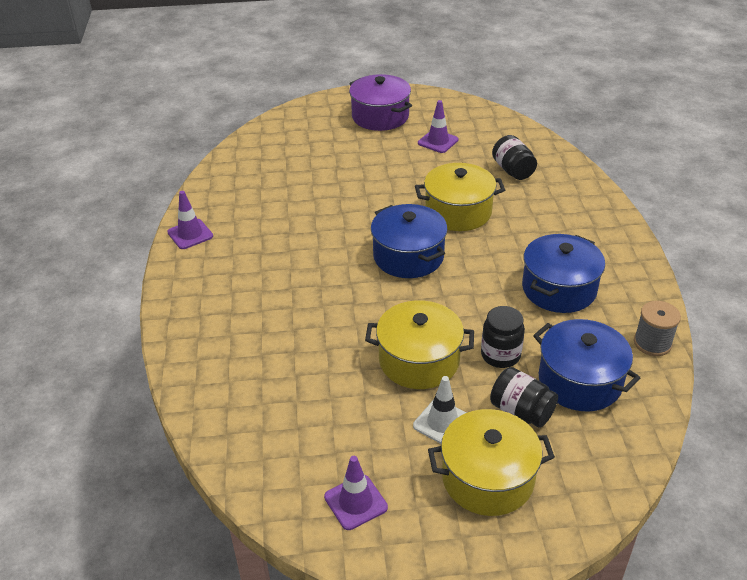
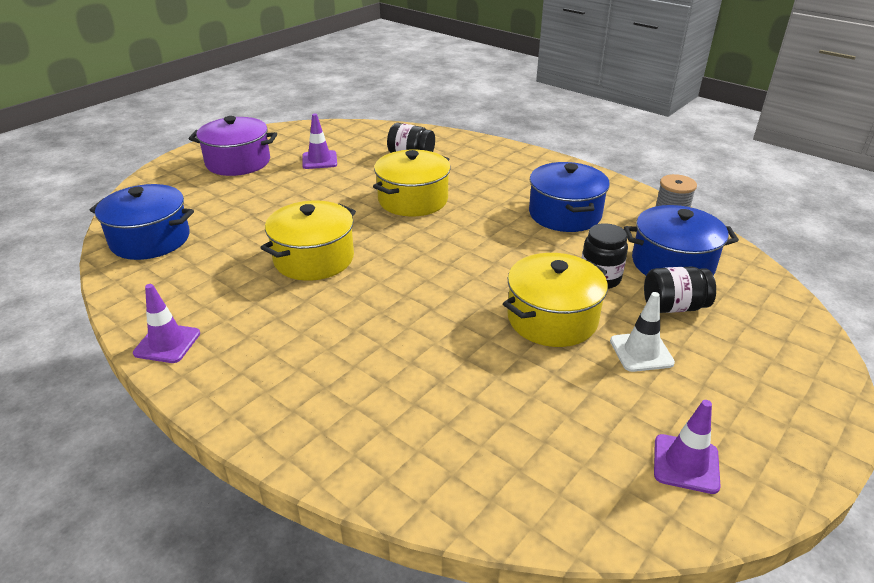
camera: 45 degrees left, 5 degrees down
(408, 256) = (422, 249): blue pot -> blue pot (150, 240)
(487, 478) = (731, 368): yellow pot -> yellow pot (314, 259)

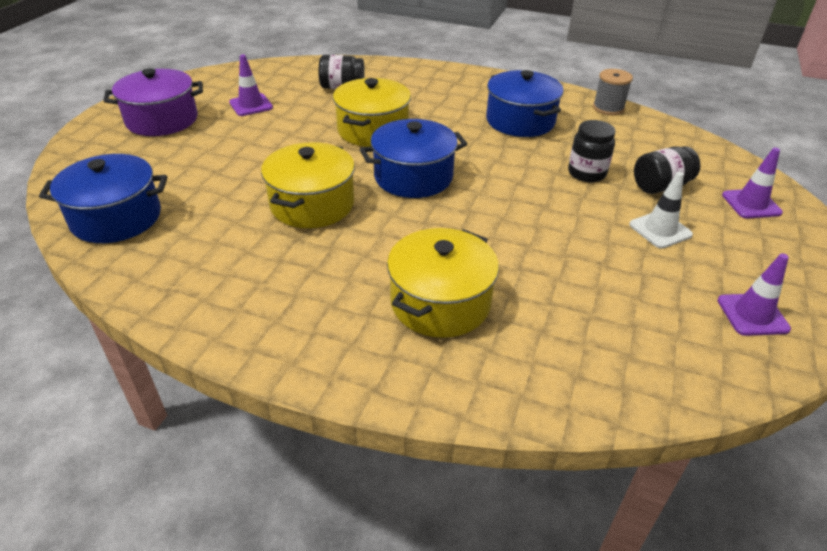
camera: 20 degrees left, 5 degrees up
(167, 343) = (213, 322): purple traffic cone -> purple traffic cone (751, 204)
(552, 319) = (570, 217): yellow pot -> yellow pot (440, 302)
(672, 264) = (636, 149): blue pot -> blue pot (413, 177)

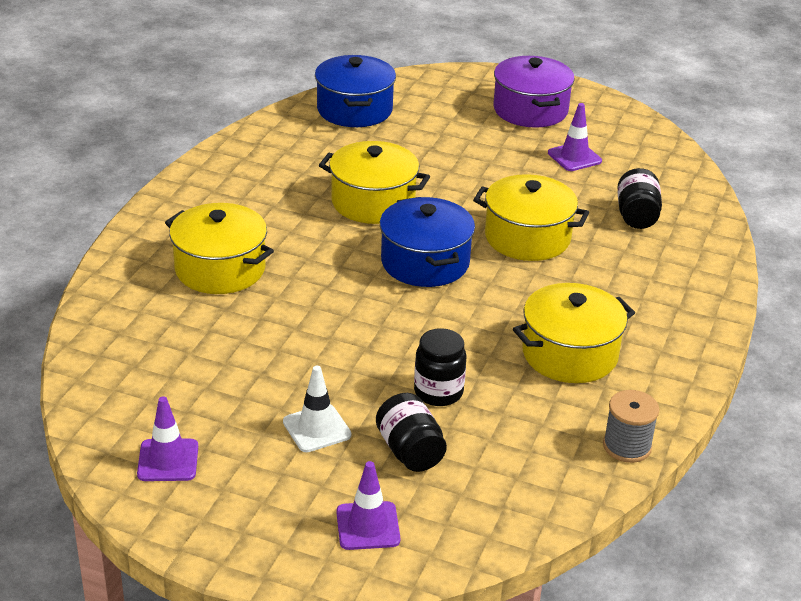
camera: 90 degrees right, 5 degrees down
(520, 121) = (569, 354): blue pot -> yellow pot

